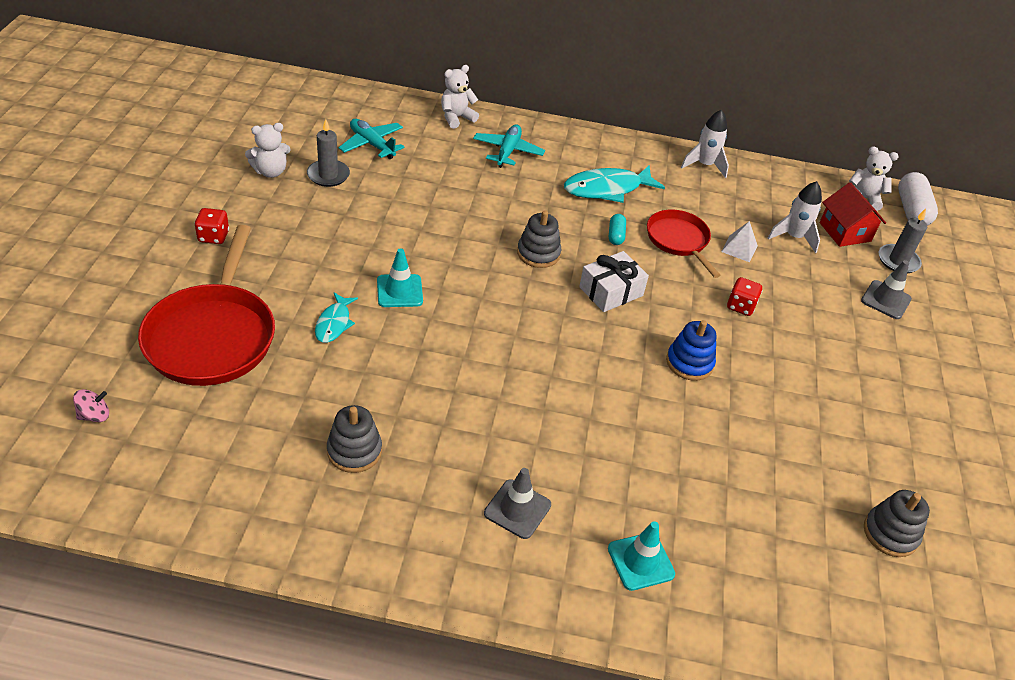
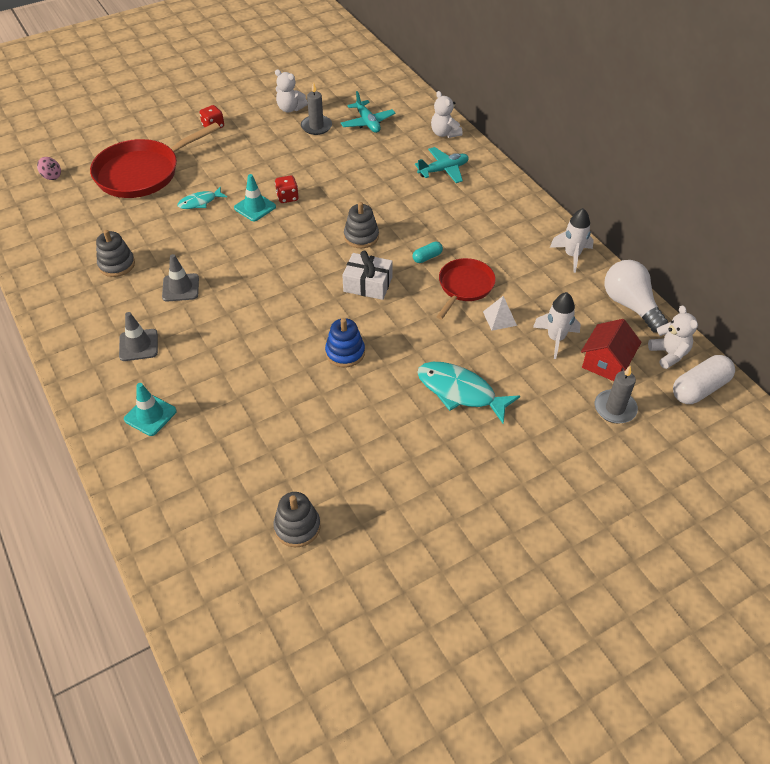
camera: 55 degrees right, 5 degrees up
(372, 144) = (367, 122): turquoise plane -> turquoise plane turned 150 degrees clockwise
(456, 118) = (444, 133): white teddy bear -> white teddy bear turned 135 degrees counterclockwise
(607, 189) = (471, 228): turquoise fish -> turquoise fish (460, 392)
(740, 306) = (435, 349): red dice -> red dice (287, 197)
(792, 179) = (630, 305): none -> white light bulb
(886, 300) = (553, 421): grey traffic cone -> grey traffic cone (180, 288)

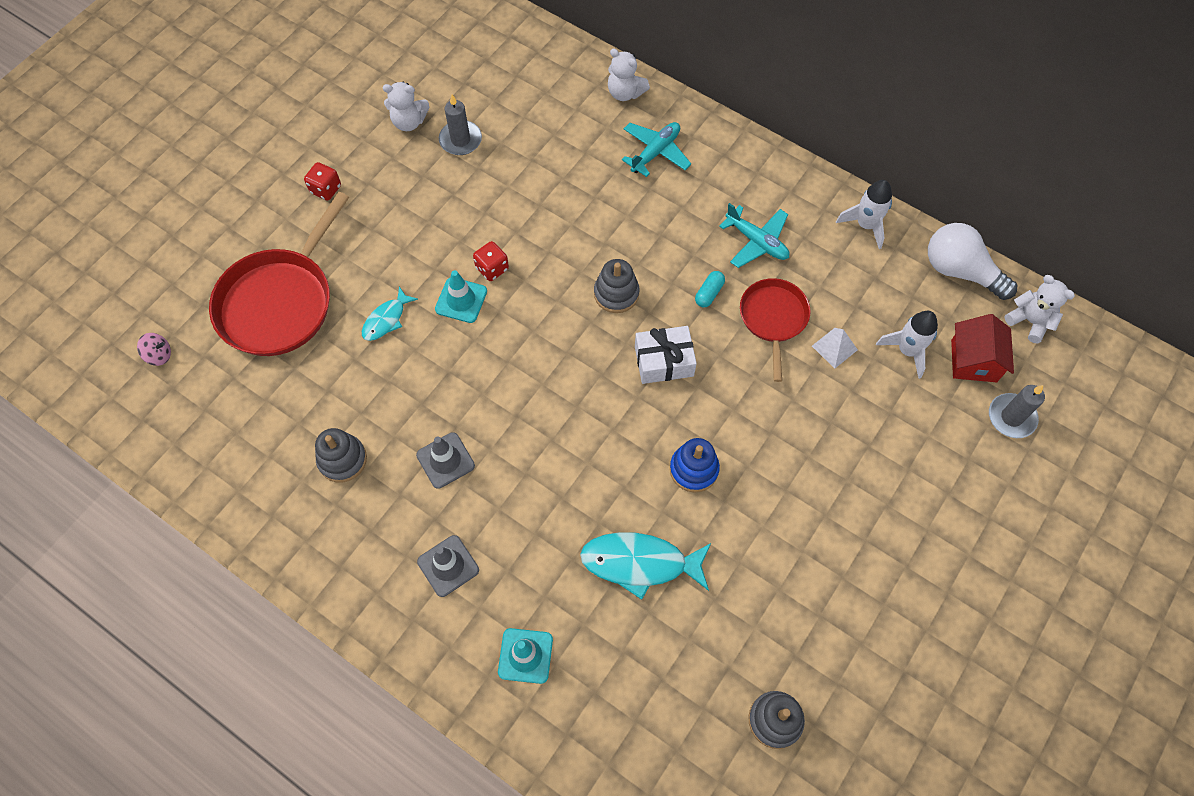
camera: 25 degrees left, 15 degrees up
(367, 122) = (521, 109): turquoise plane -> turquoise plane (756, 242)
(460, 392) = (846, 467): turquoise fish -> turquoise fish (640, 563)
(699, 389) = (1080, 354): white capsule -> none

